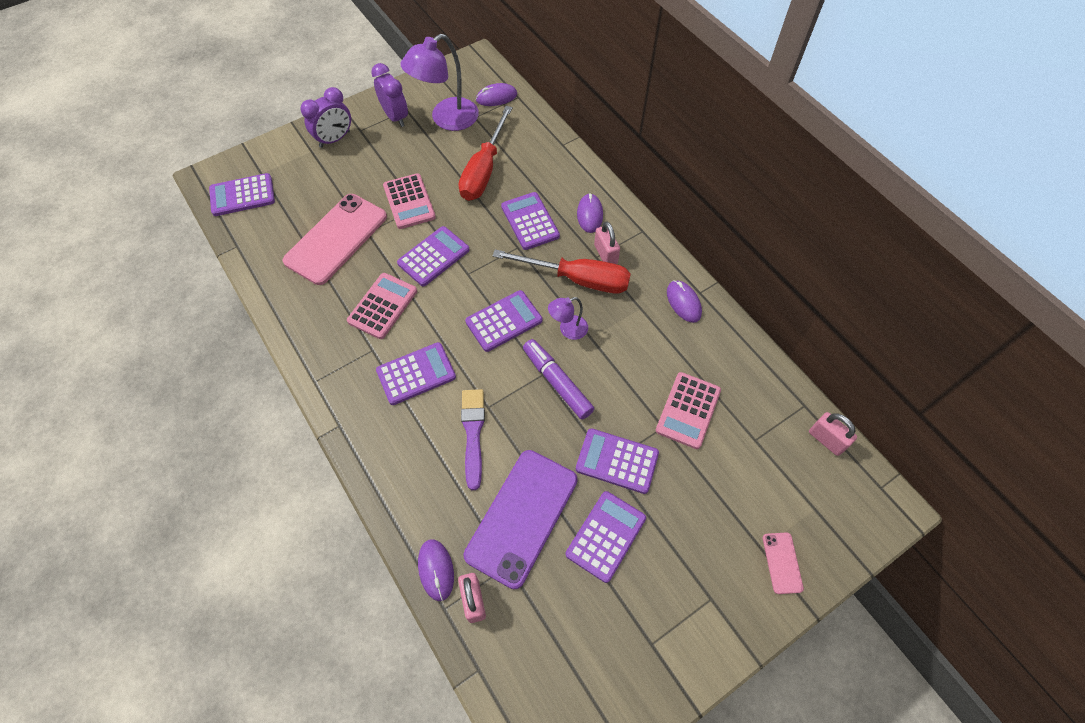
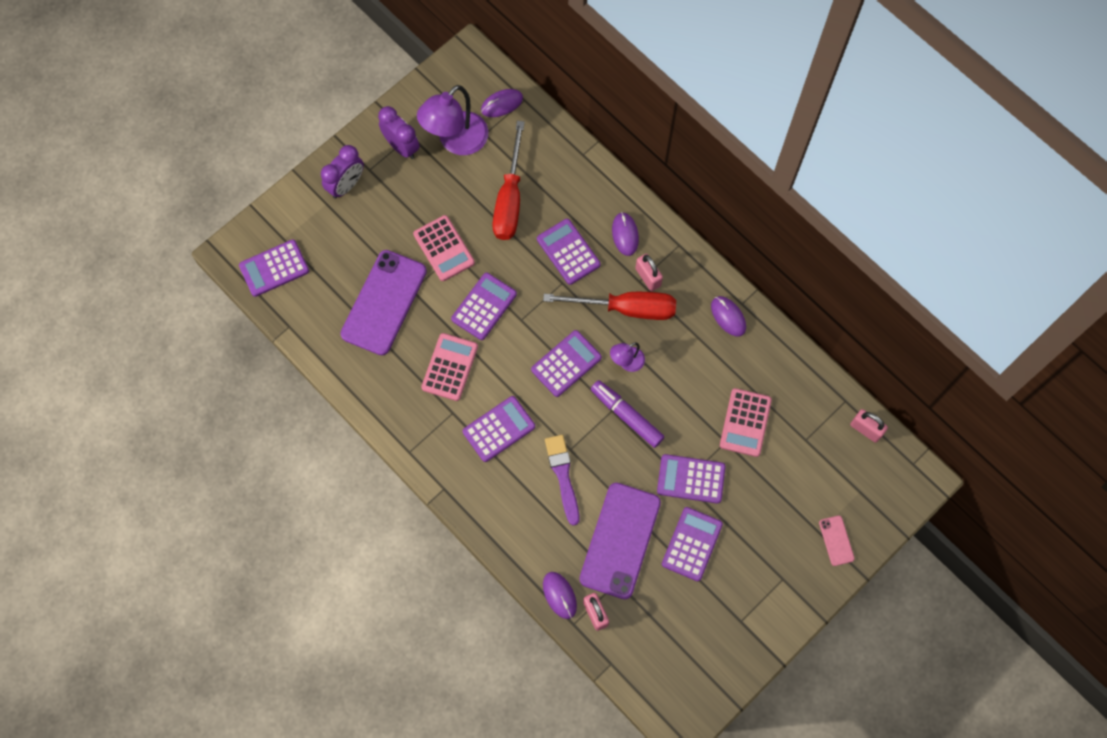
camera: 10 degrees left, 10 degrees up
(336, 239) = (384, 302): pink phone -> purple phone

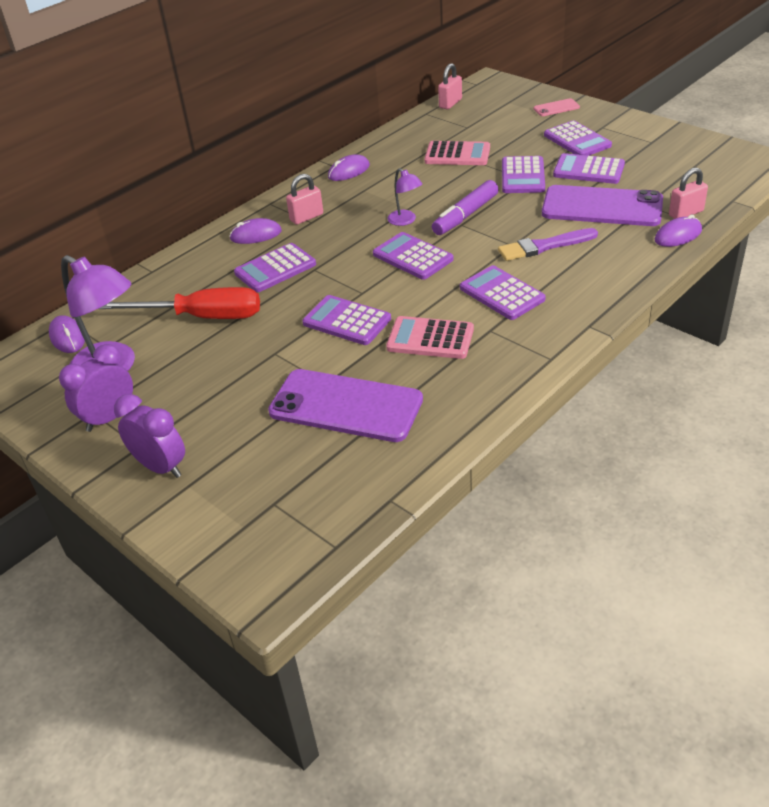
camera: 90 degrees left, 30 degrees down
(274, 268) = (294, 531): purple calculator -> purple calculator (577, 140)
(444, 248) = (267, 362): pink calculator -> none
(626, 308) = (343, 227): red screwdriver -> none

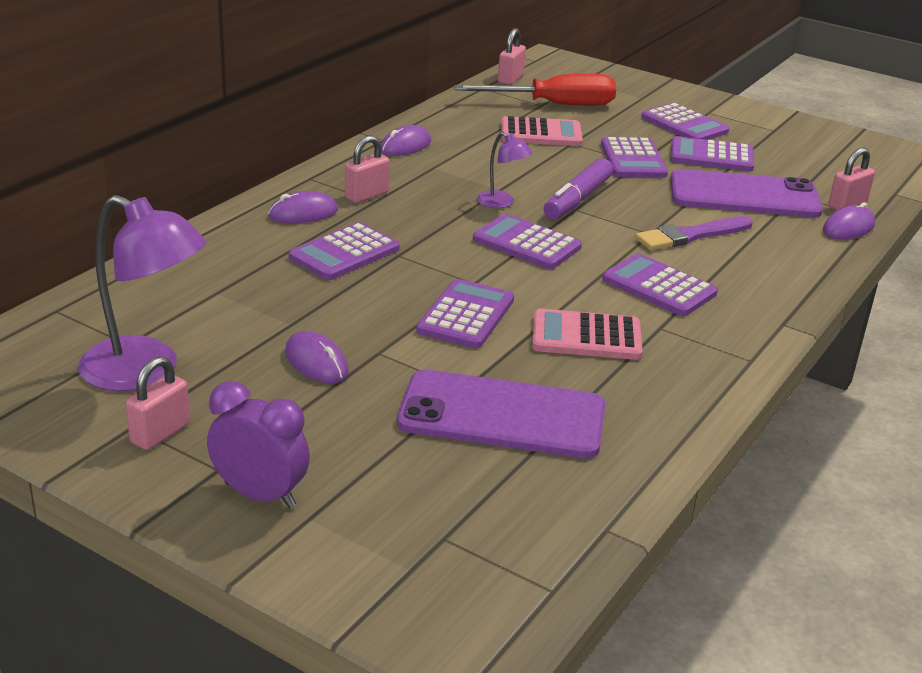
camera: 15 degrees left, 10 degrees down
(67, 337) = (64, 331): purple mouse -> purple mouse (316, 362)
(109, 418) = (160, 433): purple clock -> pink padlock
(202, 317) = (260, 308): red screwdriver -> red screwdriver (554, 105)
(347, 321) = (466, 315): purple calculator -> purple calculator turned 90 degrees clockwise
(556, 108) = (645, 90): pink phone -> none

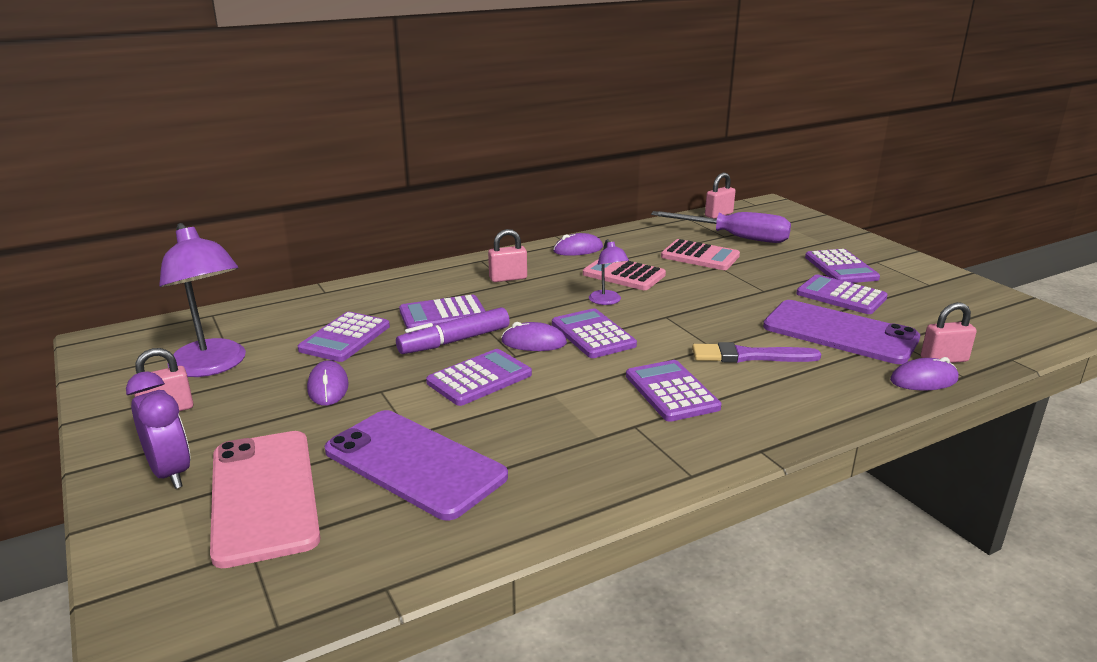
camera: 30 degrees right, 5 degrees down
(303, 214) = (447, 283): purple mouse -> purple mouse (534, 342)
(391, 487) = (263, 495): none -> pink phone
(554, 105) = (735, 237): red screwdriver -> purple screwdriver
(577, 199) = (675, 309): purple marker -> purple marker (454, 341)
(586, 336) = (559, 418): pink calculator -> pink calculator (624, 274)
(633, 159) = (761, 287): purple calculator -> purple calculator (345, 338)

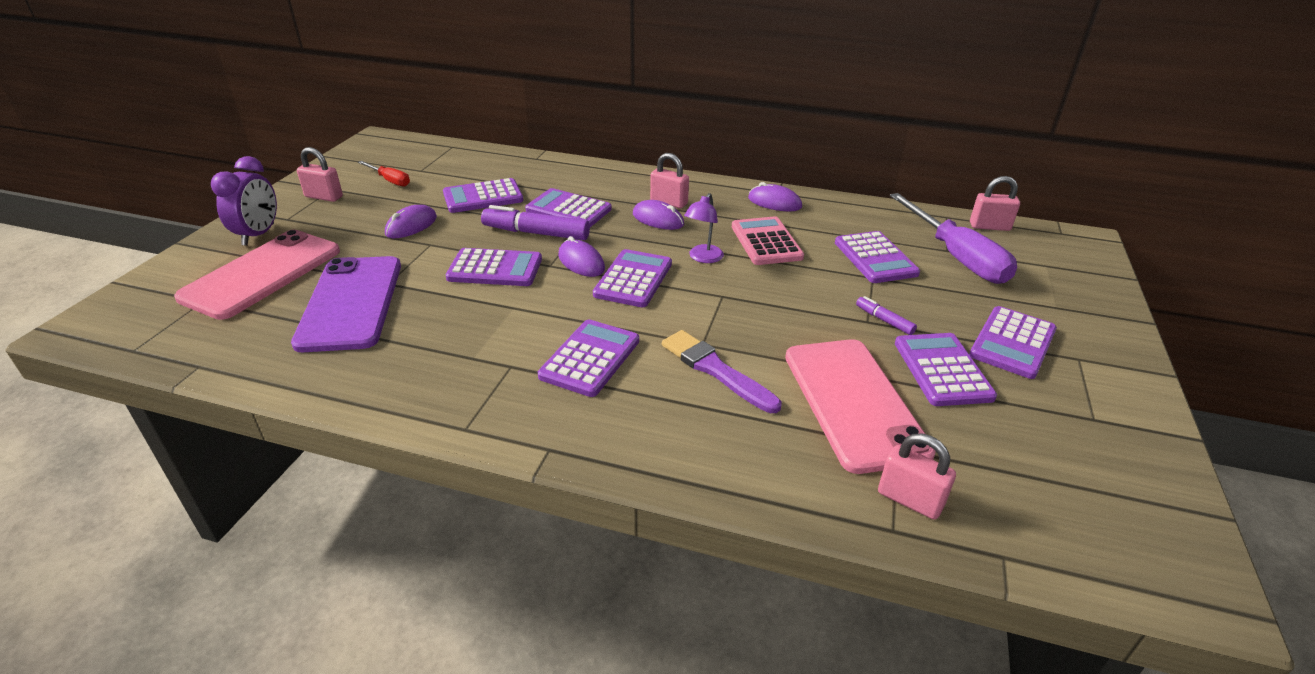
camera: 45 degrees right, 10 degrees up
(212, 366) = (390, 180): purple lamp -> red screwdriver
(700, 256) = (875, 258): pink calculator -> purple calculator
(770, 286) = (884, 320): none -> purple marker
(840, 332) = (854, 402): purple phone -> pink phone
(923, 380) = (835, 501): purple mouse -> purple mouse (658, 219)

